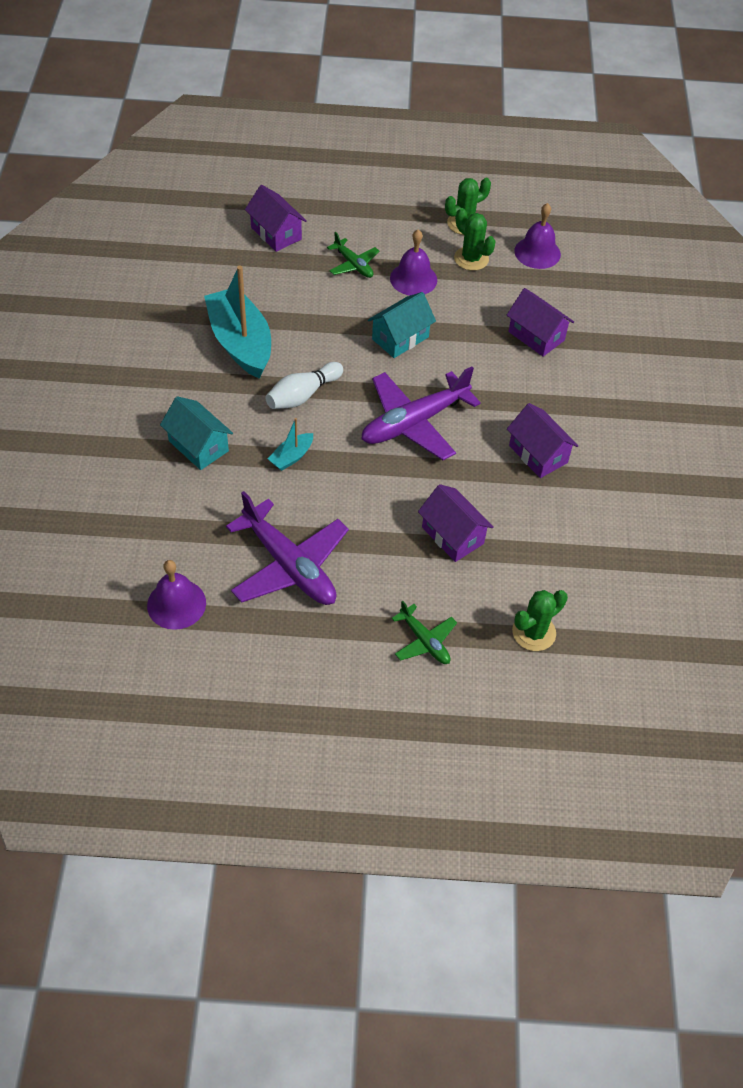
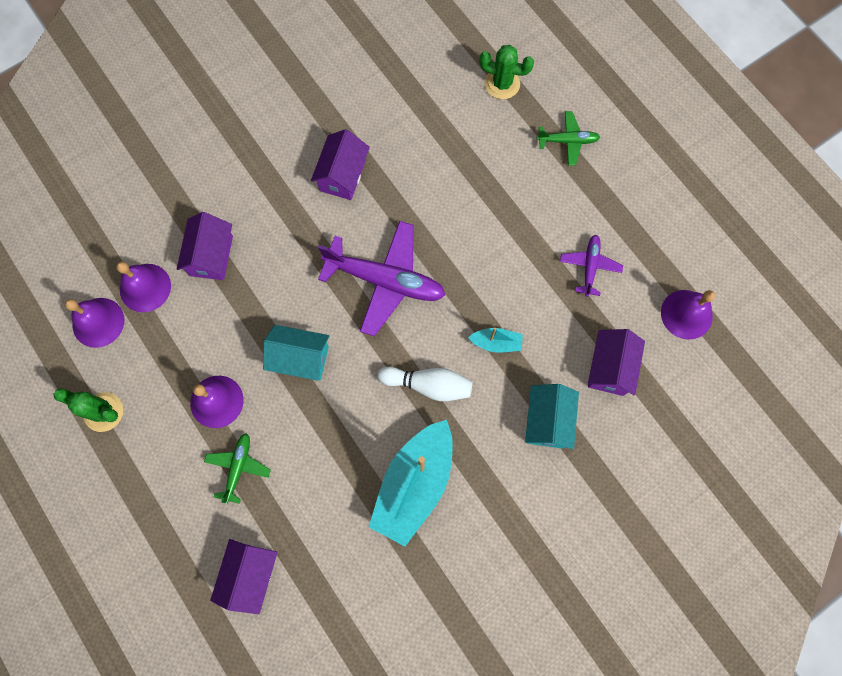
camera: 125 degrees left, 20 degrees up
(289, 566) = (589, 266): purple plane -> purple plane, size x0.52
(424, 641) = (568, 141): green plane -> green plane turned 75 degrees clockwise
(452, 535) = (468, 182): purple house -> purple house (610, 368)
(471, 259) = (150, 371): green cactus -> none
(543, 288) = (145, 287): none -> purple bell

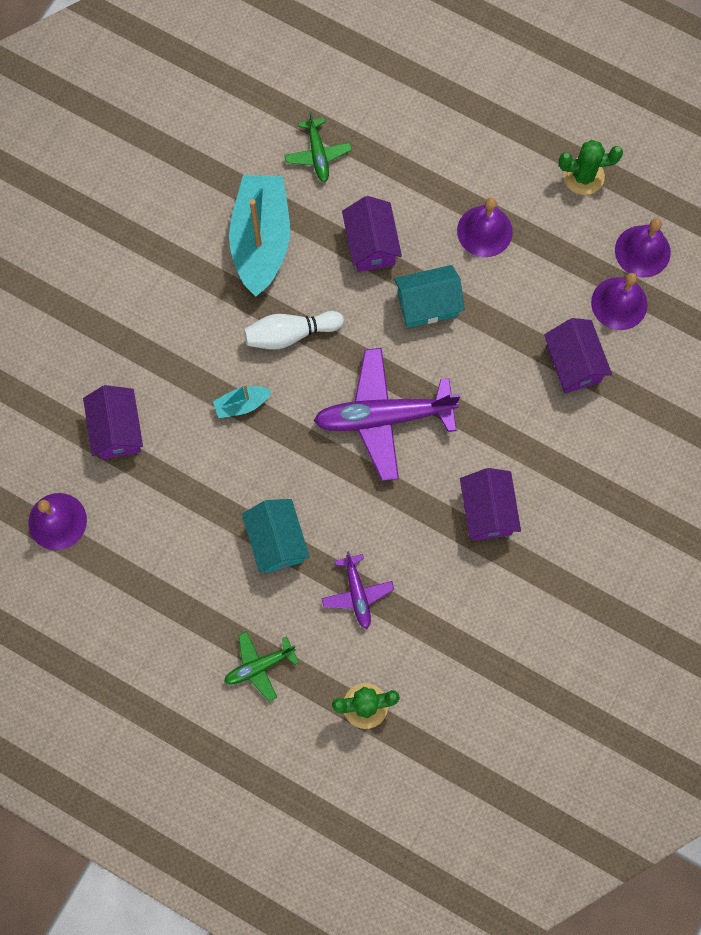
camera: 155 degrees right, 0 degrees up
(238, 467) = (430, 185): green plane -> green plane (318, 155)
(250, 574) = (370, 106): purple house -> purple house (371, 245)
(547, 421) = (159, 351): turquoise house -> turquoise house (277, 541)
(589, 266) = (178, 528): purple plane -> purple plane (357, 594)

